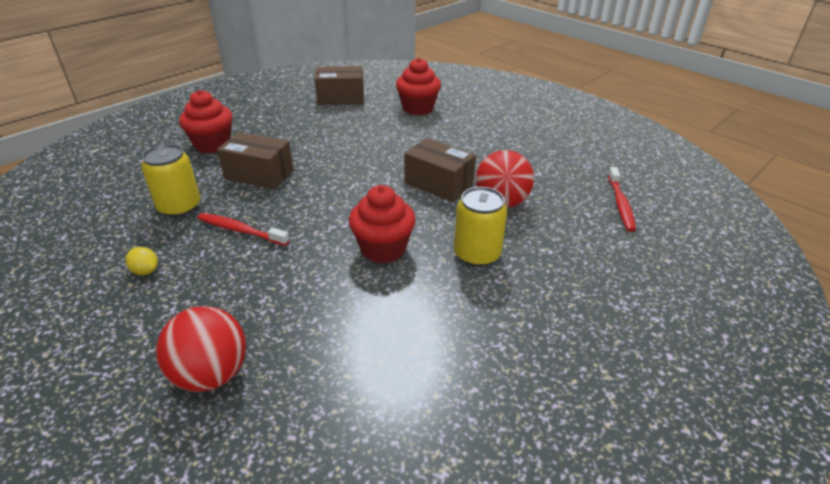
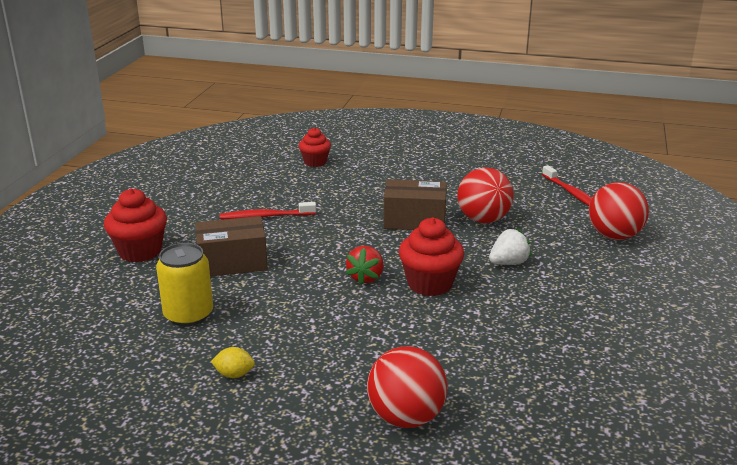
camera: 30 degrees left, 10 degrees down
(240, 230) = (281, 313): red toothbrush -> red toothbrush (265, 216)
(338, 223) = (366, 277): none -> red strawberry
(341, 98) = (222, 171): brown box -> none
(418, 108) = (315, 162): red cupcake -> red cupcake, size x0.65
(477, 254) = (508, 263): yellow can -> white strawberry
(618, 264) = (614, 236): none -> red ball

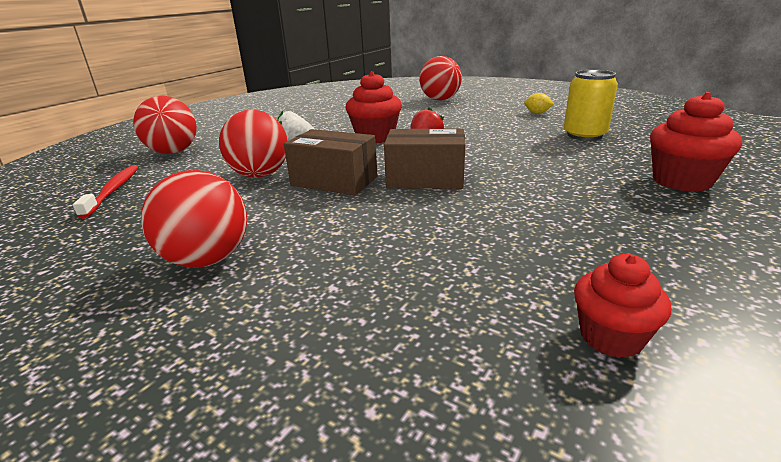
camera: 160 degrees left, 0 degrees up
(232, 263) = (556, 162): brown box -> brown box (425, 178)
(265, 216) = (523, 205): red toothbrush -> none
(315, 162) = (411, 312): red cupcake -> red cupcake (611, 337)
(429, 167) = (207, 259): none -> red ball

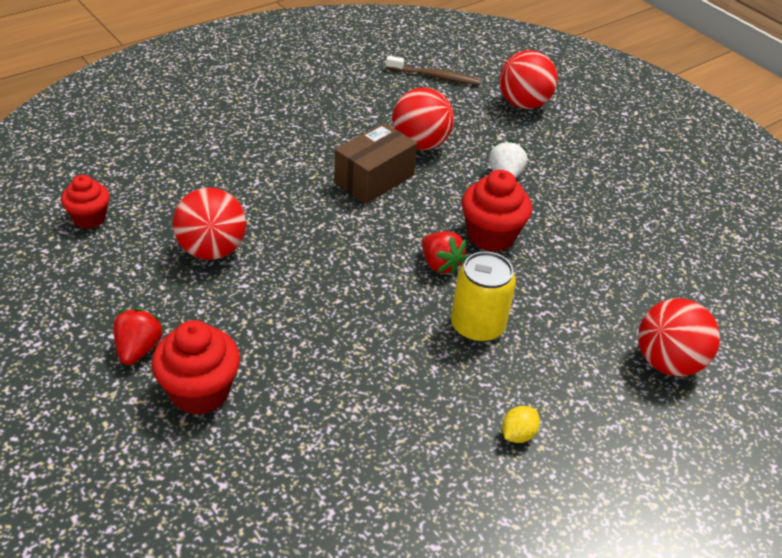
camera: 105 degrees right, 15 degrees up
(113, 190) = (435, 76): red toothbrush -> brown toothbrush
(207, 259) = (284, 109): red ball -> red ball (212, 250)
(425, 178) = (340, 230): brown box -> none
(584, 135) = (380, 416): yellow can -> yellow can (477, 326)
(705, 216) = (138, 349): none -> red strawberry

